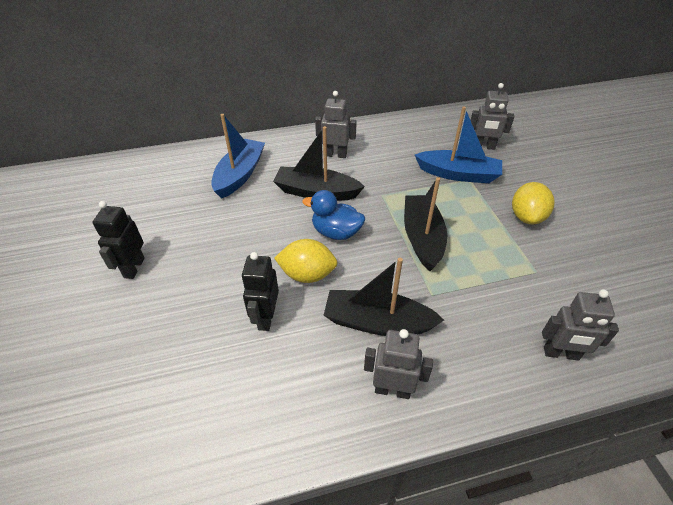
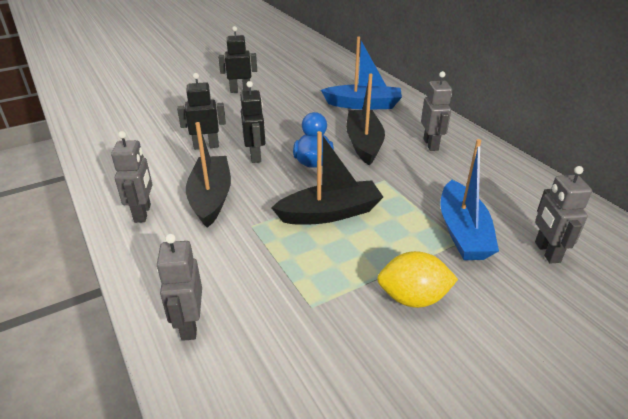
camera: 75 degrees right, 10 degrees down
(307, 274) = (255, 156): yellow lemon -> black robot

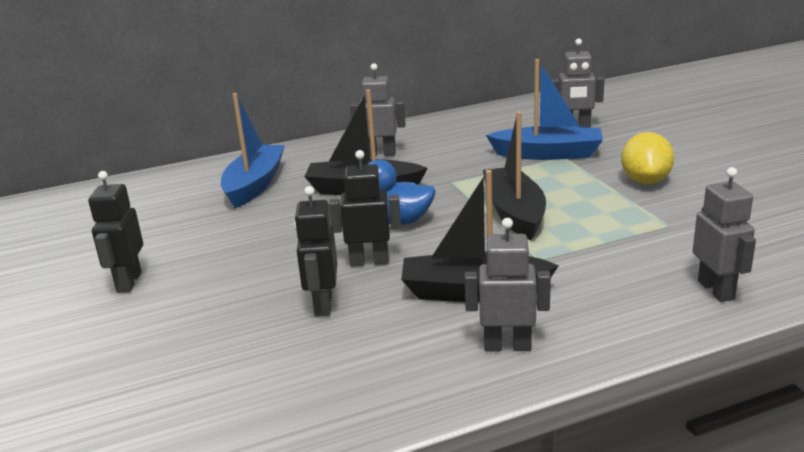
camera: 80 degrees left, 10 degrees down
(189, 325) = (716, 290): grey robot -> grey robot turned 105 degrees counterclockwise

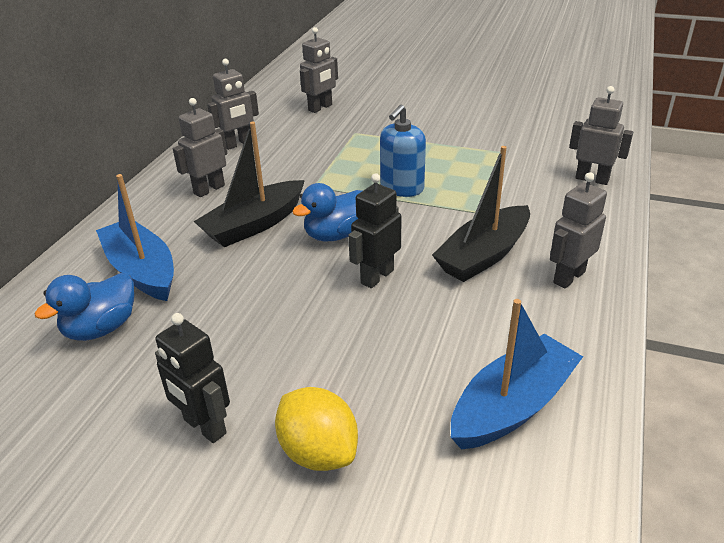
camera: 50 degrees left, 10 degrees up
(182, 205) = (101, 328): none -> blue duck
(322, 305) = (411, 328): black robot -> none
(458, 131) = (238, 144): none -> grey robot
(514, 213) = (402, 188): black boat -> blue soap dispenser
(548, 154) = (340, 135): blue boat -> blue boat (512, 406)
(645, 181) = (435, 128): yellow lemon -> yellow lemon (318, 452)

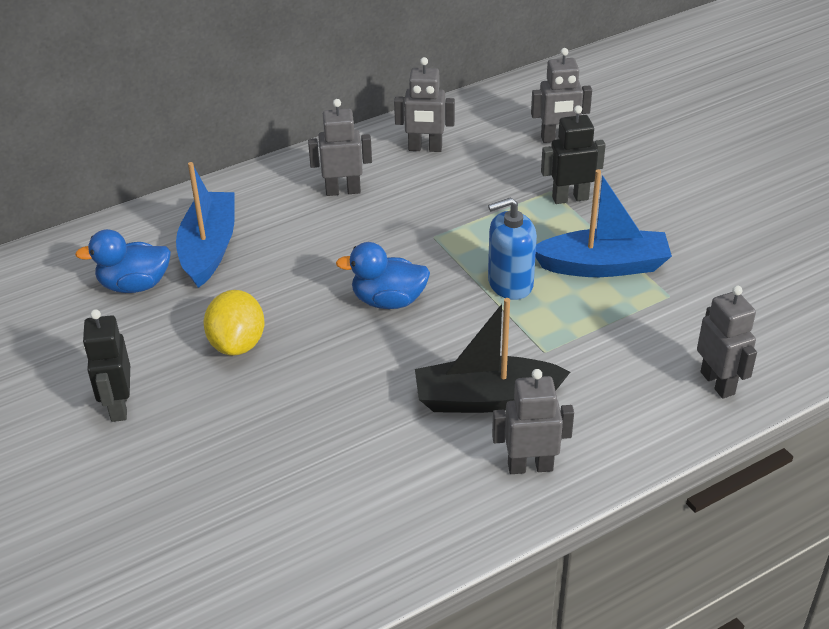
camera: 40 degrees right, 5 degrees up
(254, 224) = (337, 251): black boat -> none
(318, 452) = (164, 473): yellow lemon -> yellow lemon (237, 344)
(377, 276) = (371, 362): black robot -> black robot (570, 198)
(512, 406) = (327, 535): blue boat -> blue boat (603, 266)

